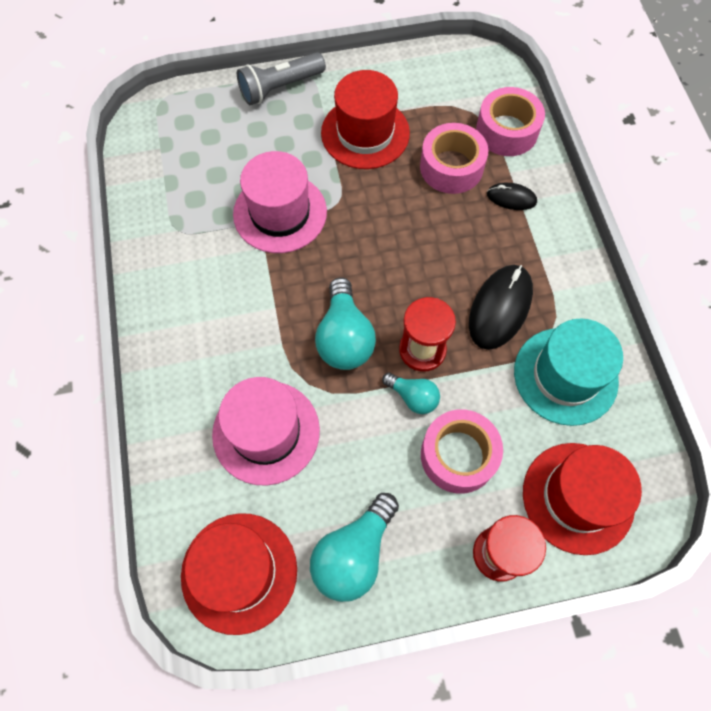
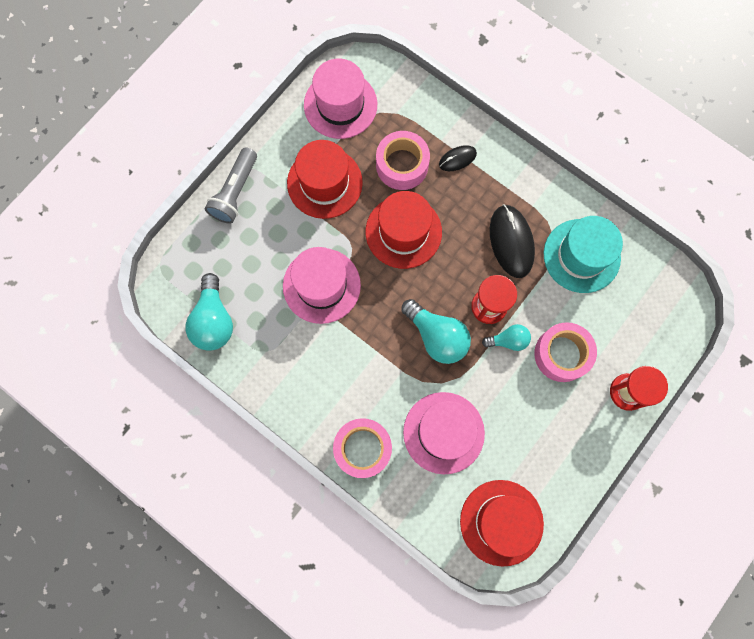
camera: 40 degrees left, 10 degrees up
(354, 553) = (553, 458): turquoise light bulb -> turquoise light bulb (213, 320)
(439, 82) = (340, 105): none -> pink hat
(506, 131) = (415, 110): pink tape -> pink tape (362, 448)
(578, 497) = (643, 324): red hat -> red hat (403, 232)

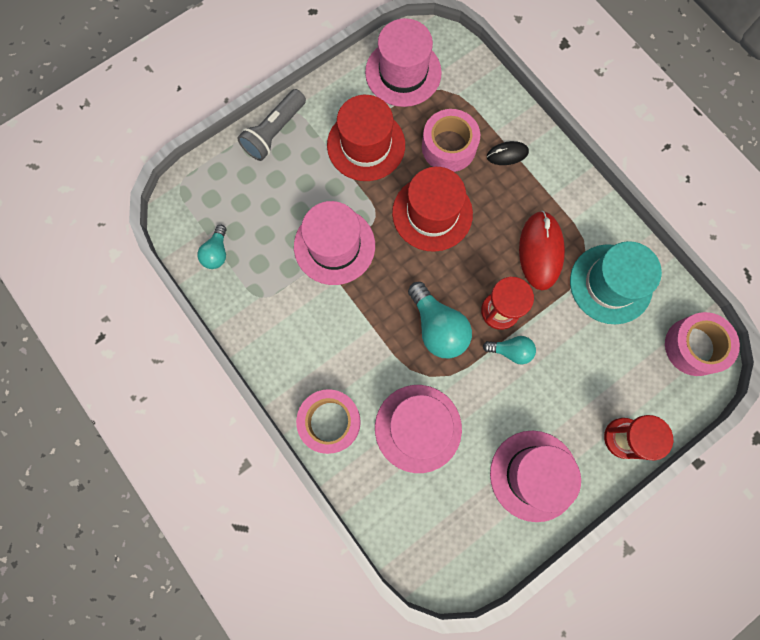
camera: 15 degrees right, 0 degrees up
(213, 320) = (217, 253): turquoise light bulb -> turquoise light bulb, size x0.58
(501, 522) = (453, 538): red hat -> none
(511, 242) = (540, 251): black mouse -> red mouse
(557, 446) = (534, 475): none -> pink hat
(562, 354) = (563, 380): pink tape -> pink tape (694, 346)

